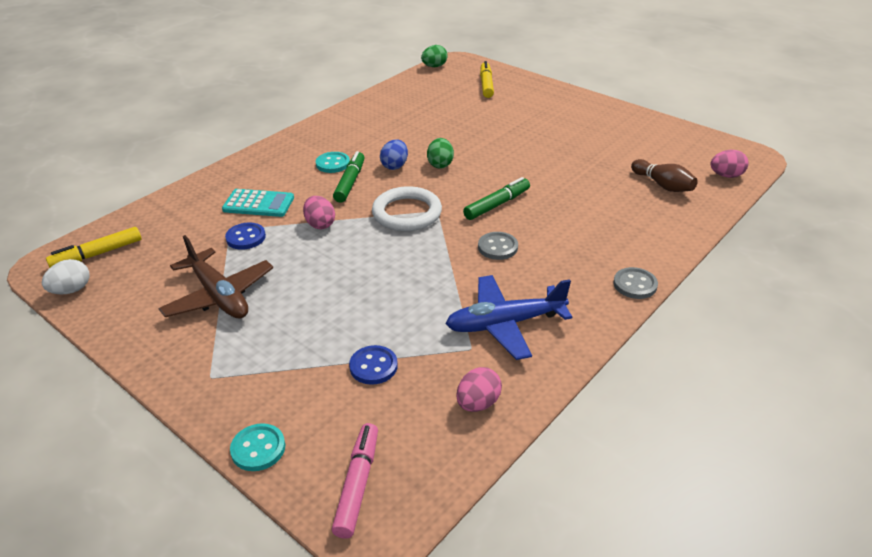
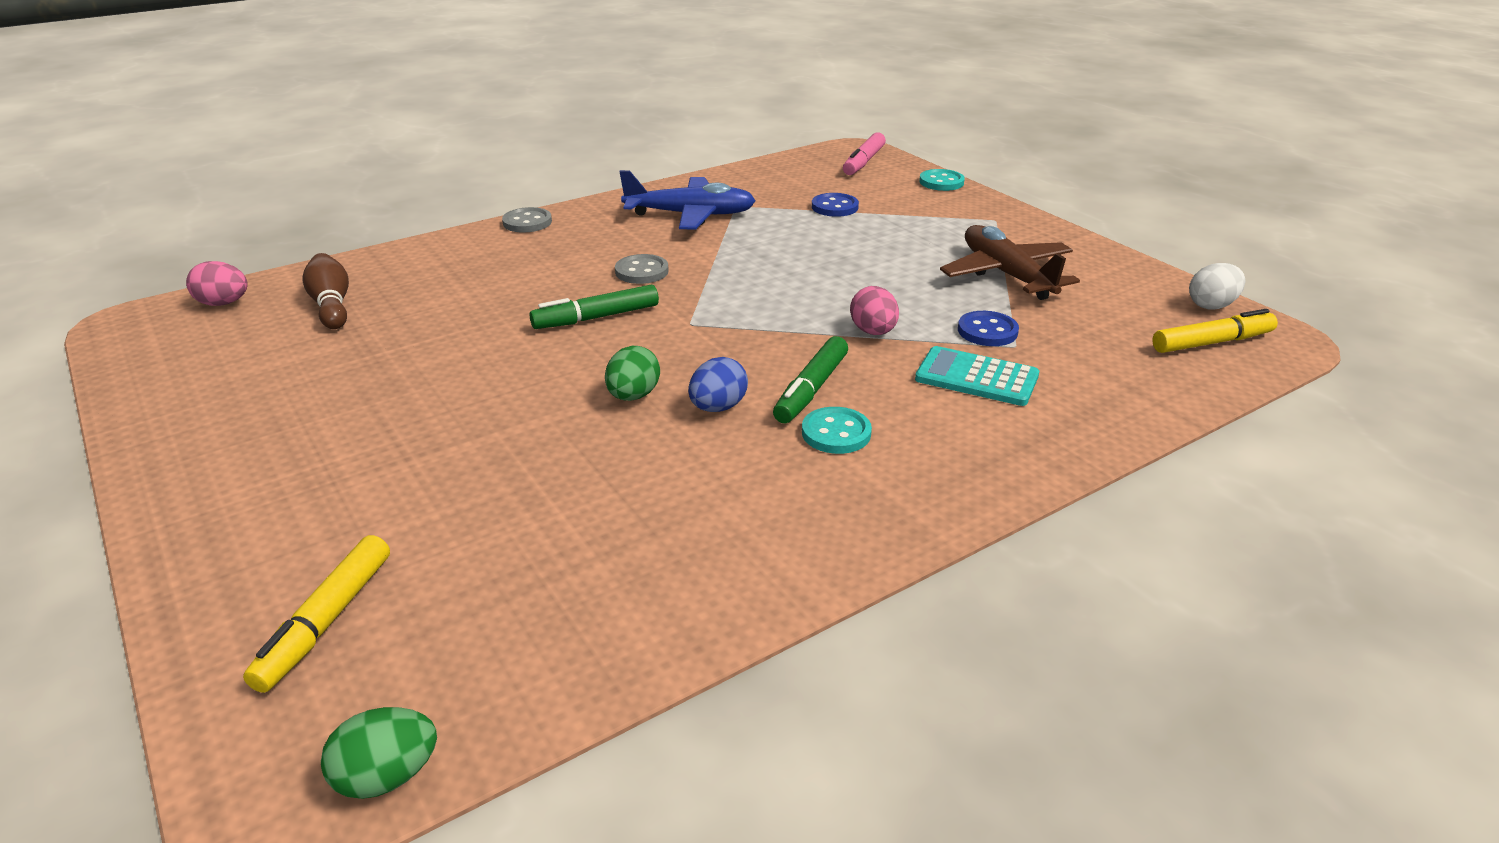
camera: 165 degrees left, 5 degrees down
(407, 213) = (737, 327): white ring -> none
(478, 403) = (752, 180): pink egg -> none

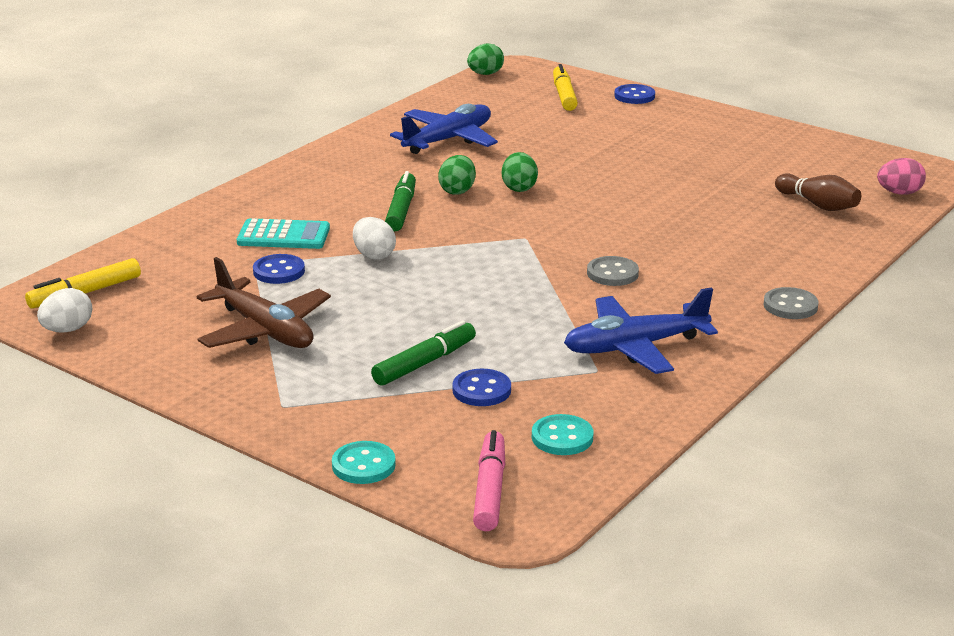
camera: 160 degrees right, 5 degrees down
(209, 582) = (634, 96): none -> blue button
(596, 318) = (604, 230): green marker -> green marker (424, 363)
(654, 525) = (448, 140): none -> blue plane
(718, 407) = (457, 191): blue egg -> green egg
(836, 433) = (371, 190): turquoise button -> turquoise button (562, 437)
(873, 332) = (374, 255): pink egg -> white egg

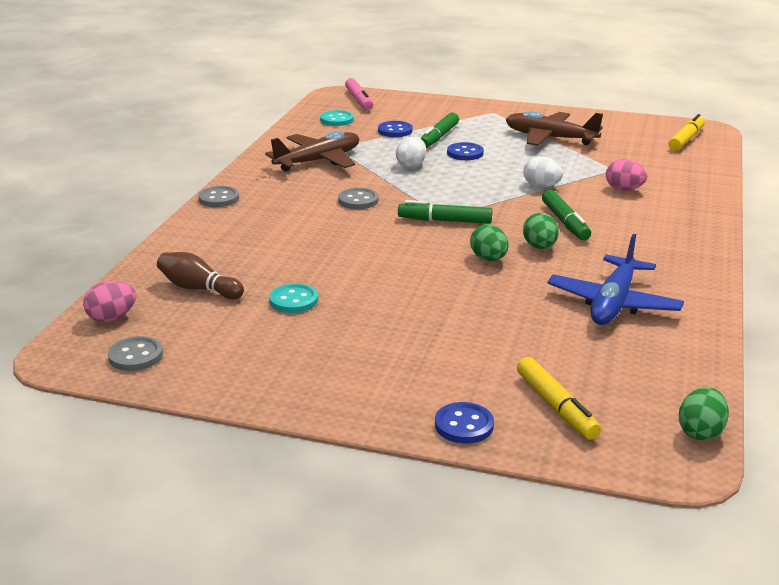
camera: 160 degrees right, 0 degrees up
(67, 330) = (659, 123): white egg -> white egg (411, 165)
(279, 271) = (590, 167): blue button -> blue button (465, 153)
(283, 236) = (624, 189): turquoise calculator -> pink egg
(363, 465) = (426, 100): turquoise button -> turquoise button (293, 300)
(529, 232) = (445, 221): none -> green marker
(634, 347) = (318, 161): blue plane -> brown plane
(871, 163) = (136, 356): none -> grey button

